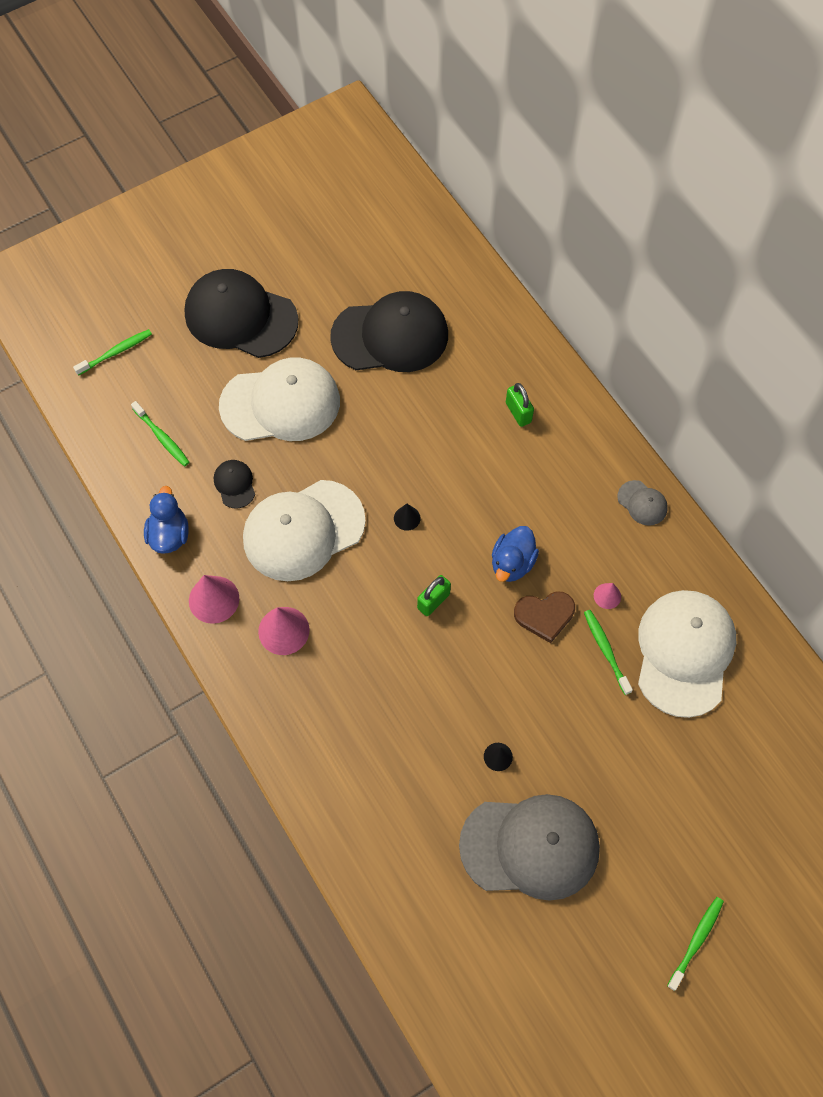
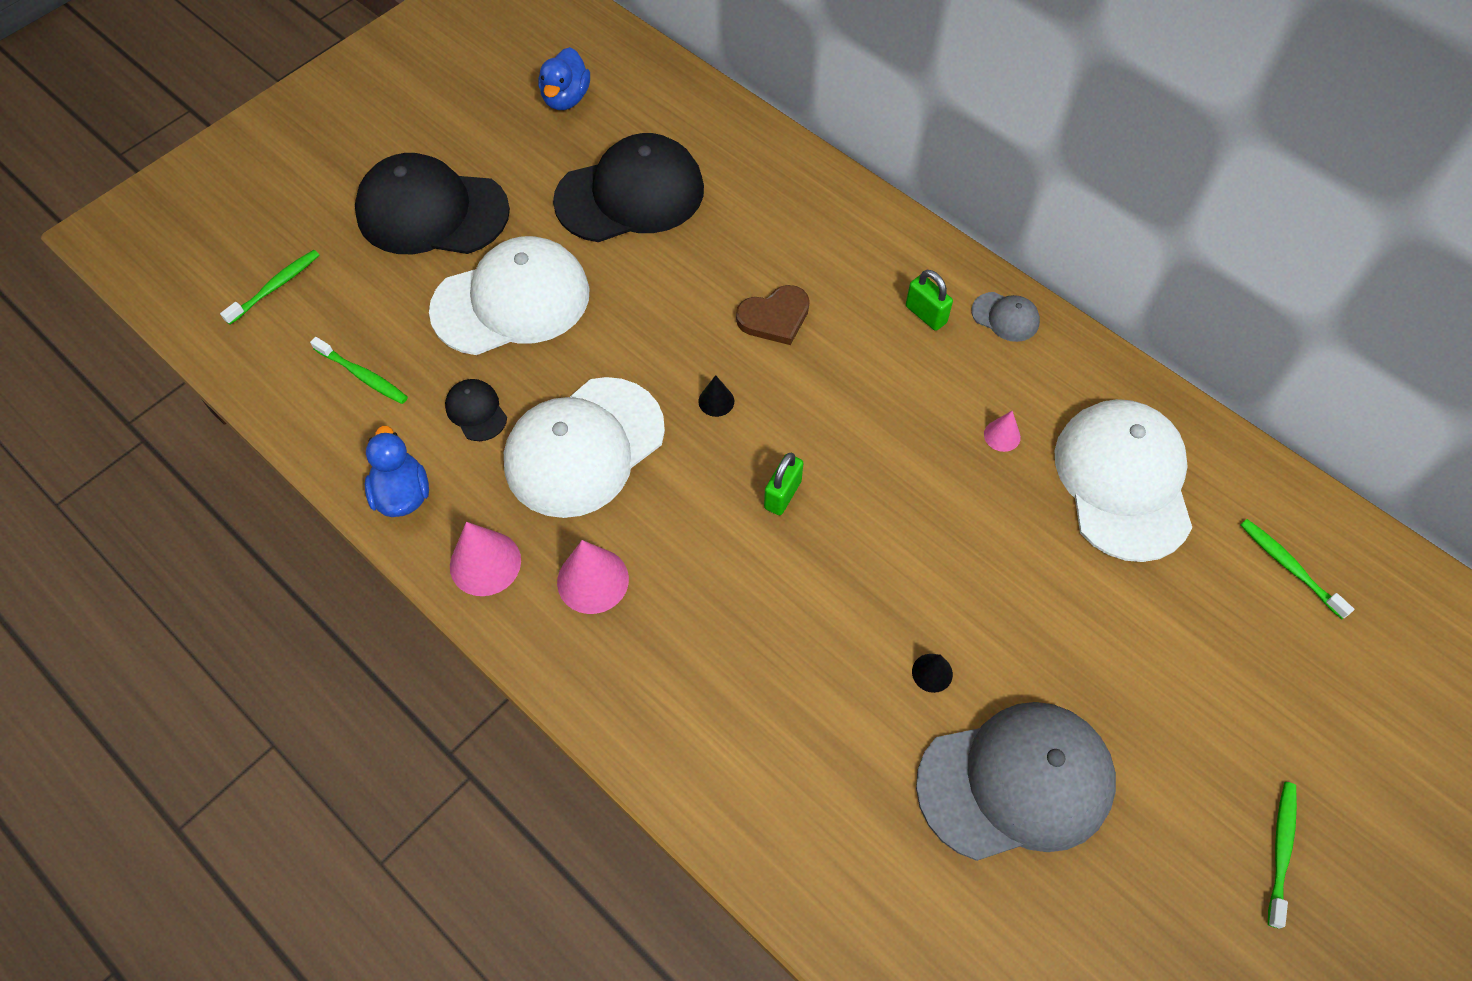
camera: 15 degrees left, 5 degrees down
(512, 563) = (869, 424): blue duck -> blue duck (566, 98)
(518, 412) = (817, 248): green padlock -> green padlock (926, 314)
(544, 615) = (932, 478): brown heart -> brown heart (774, 317)
(606, 650) = (1024, 502): green toothbrush -> green toothbrush (1289, 567)

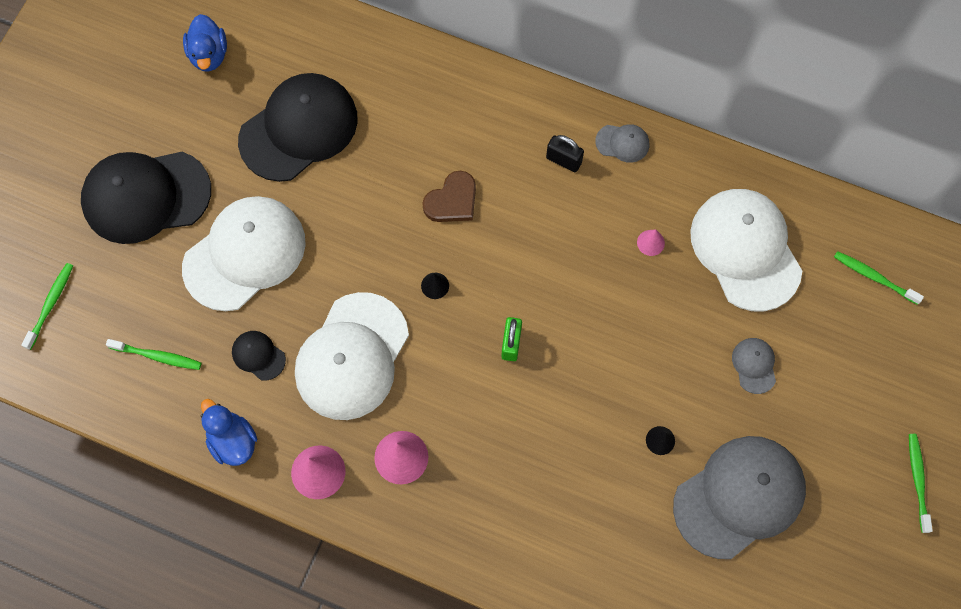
camera: 20 degrees left, 10 degrees up
(926, 314) = (563, 160): green padlock -> black padlock
(1090, 622) = (754, 365): none -> grey cap

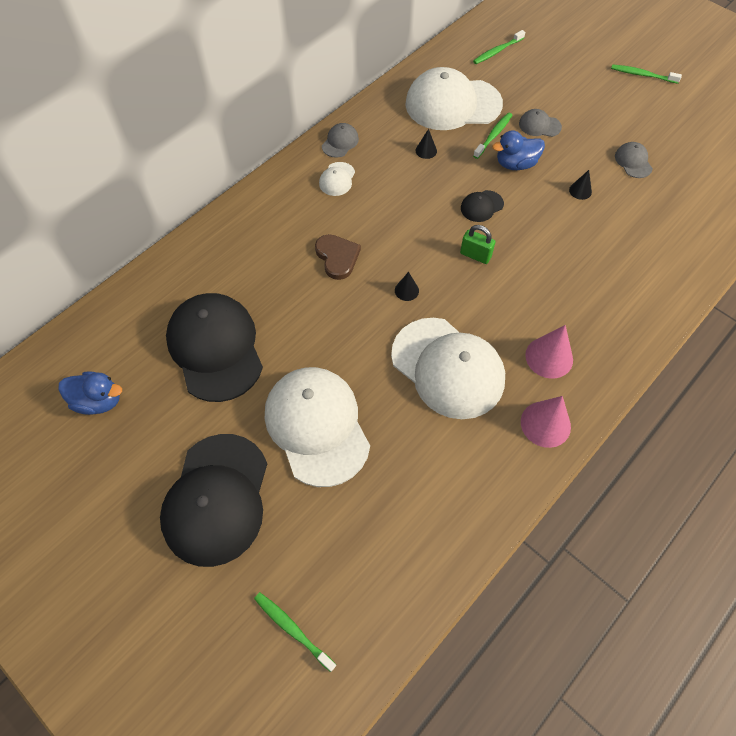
camera: 70 degrees left, 10 degrees down
(157, 356) = (390, 533): green toothbrush -> green toothbrush (493, 135)
(233, 441) = (496, 487): blue duck -> blue duck (515, 164)
(258, 355) = (421, 442): black cap -> black cap (481, 206)
(563, 160) = (337, 179): black padlock -> white cap
(650, 242) = (426, 150): pink cone -> black cone
(739, 497) = (633, 162): grey cap -> grey cap, size x0.43

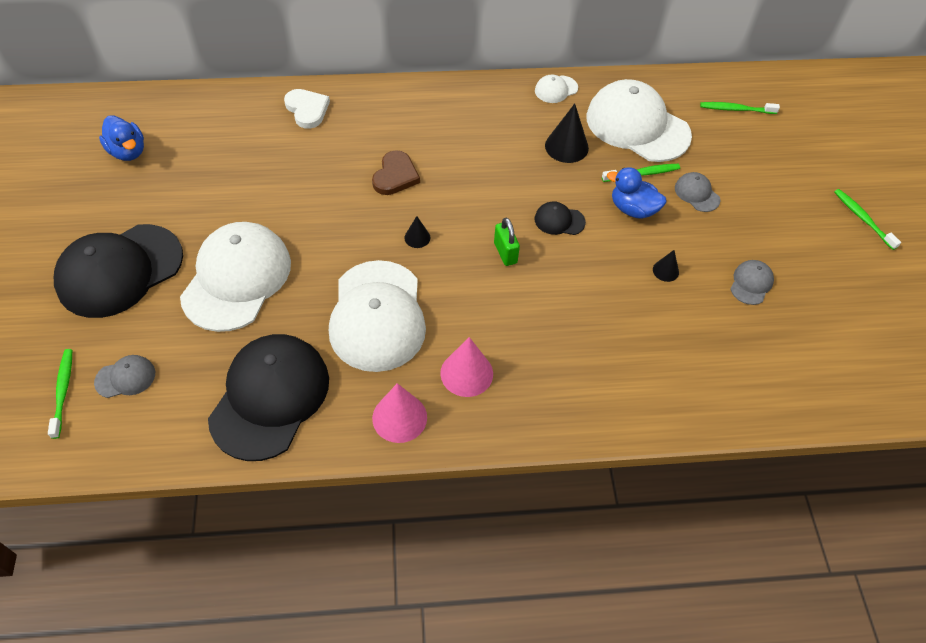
camera: 40 degrees right, 5 degrees down
(209, 256) = (307, 110): none -> white heart
(215, 348) = (236, 174): black cap -> black cap (270, 397)
(337, 179) = (466, 120): white cap -> white cap (556, 89)
(340, 142) = (503, 94): grey cap -> grey cap (125, 378)
(426, 150) = (566, 146): black cone -> black cone, size x1.83

